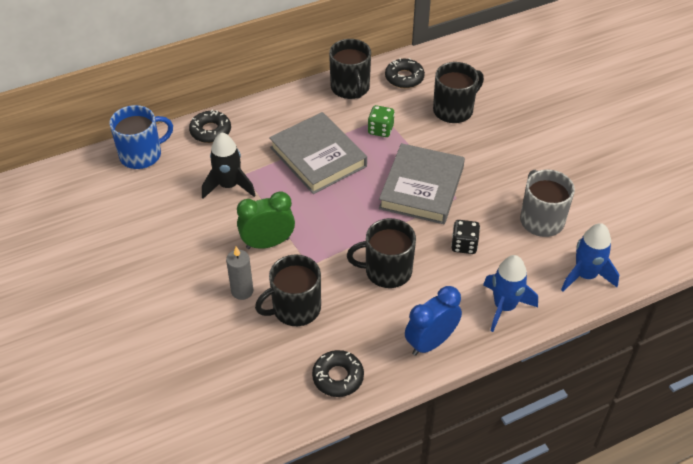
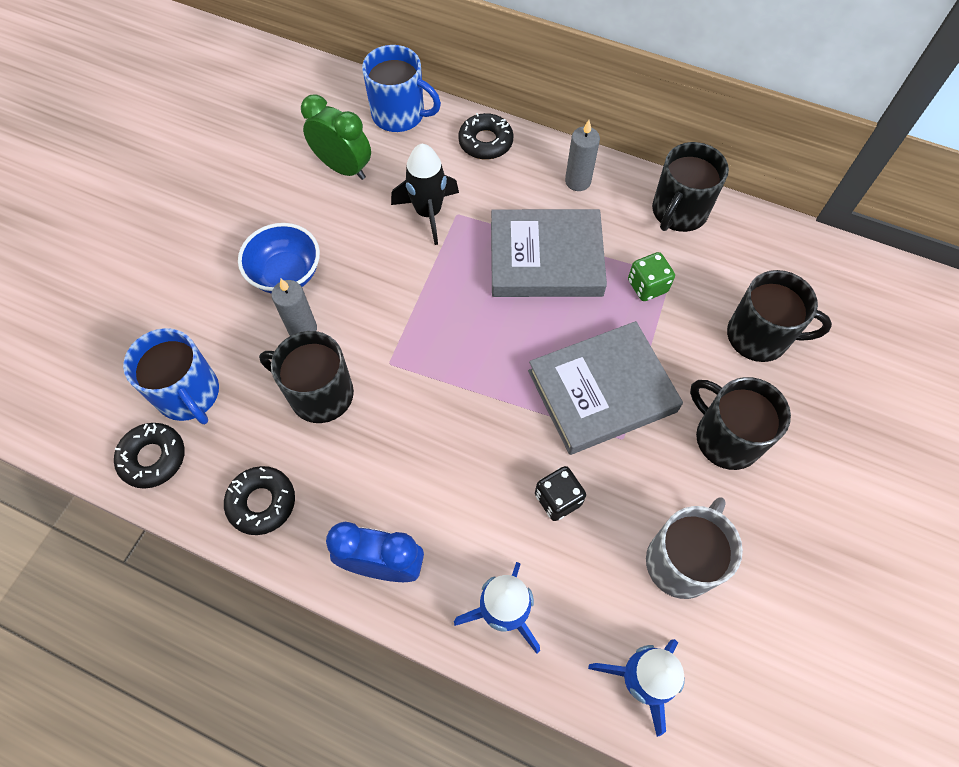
camera: 50 degrees right, 15 degrees up
(194, 276) = (286, 274): none -> blue bowl
(226, 373) = (189, 394): none -> blue mug
(267, 243) = (384, 304): green clock -> green clock (343, 168)
(284, 112) = (578, 181): none -> grey candle
(318, 157) = (545, 258): grey book -> grey book turned 75 degrees clockwise
(387, 271) = (446, 444): black mug -> black mug (726, 437)
(404, 78) = (753, 250): black donut -> black donut (153, 458)

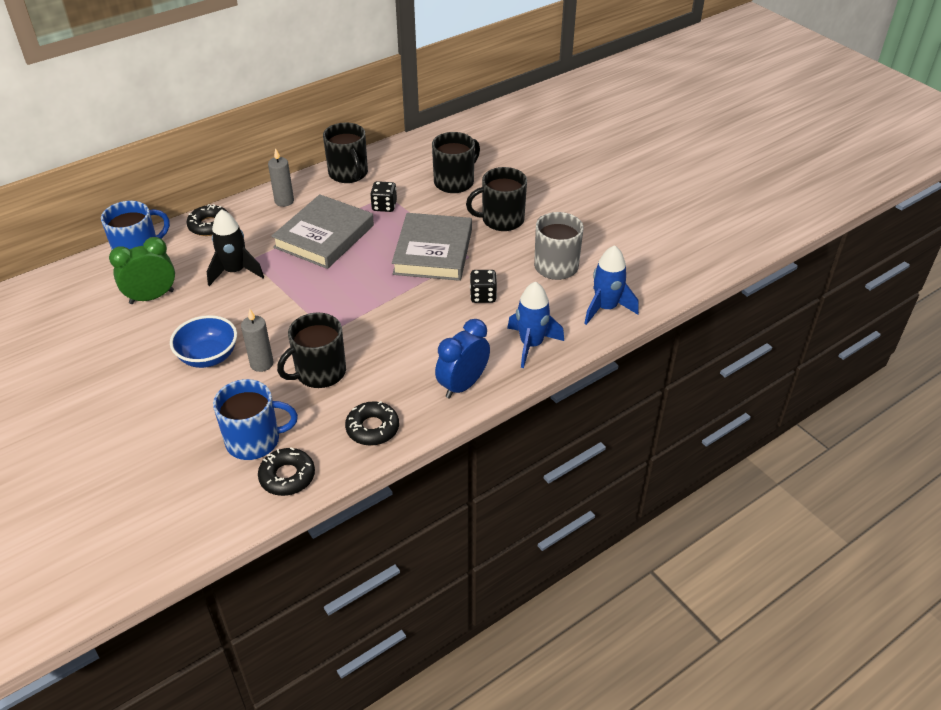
camera: 60 degrees left, 20 degrees down
(647, 286) = (384, 206): green dice -> black dice

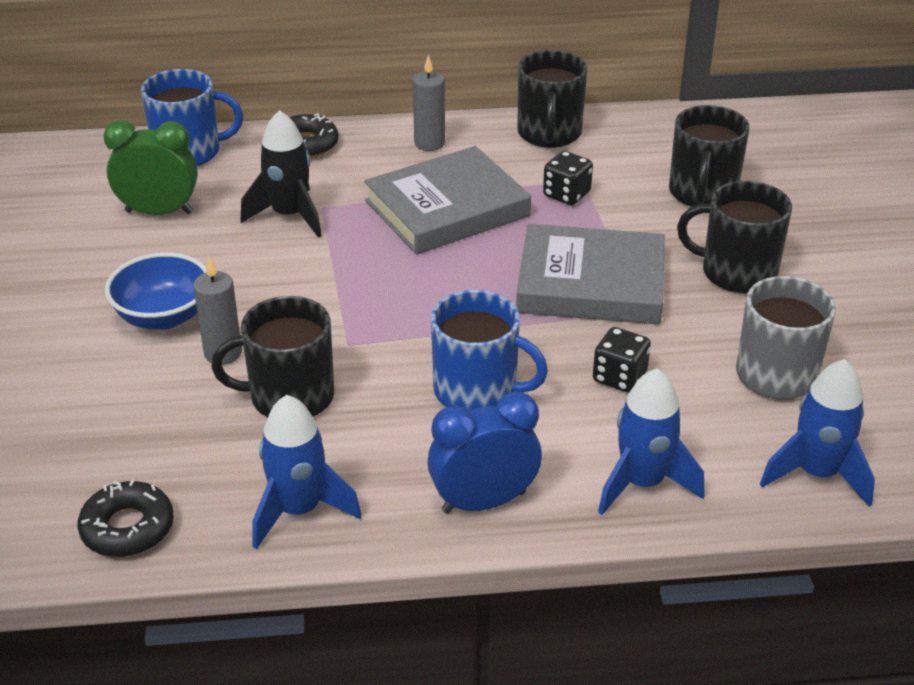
camera: 30 degrees right, 5 degrees down
(254, 440) = (127, 457): blue mug -> blue mug (477, 391)
(372, 428) = (299, 510): black donut -> blue rocket
(433, 251) = (591, 283): grey book -> grey book turned 60 degrees clockwise
(455, 182) = (702, 193): black mug -> black mug turned 120 degrees clockwise

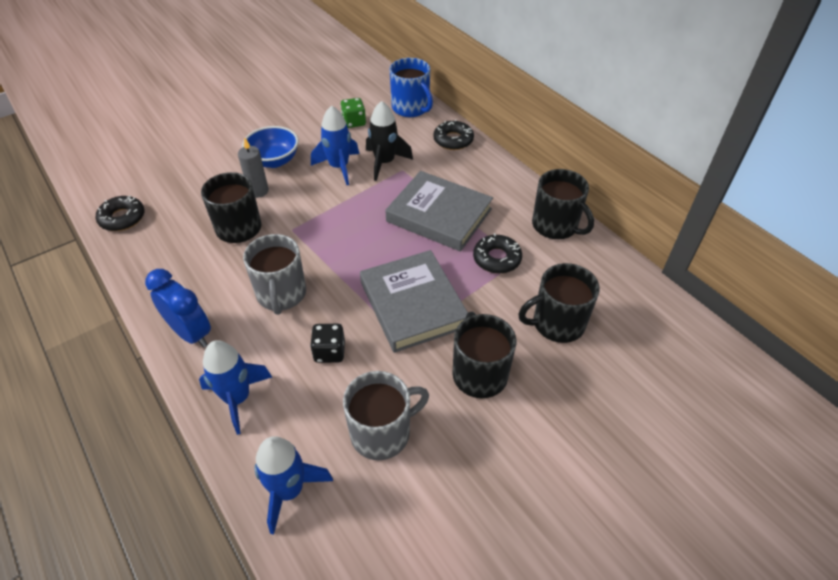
camera: 60 degrees right, 10 degrees up
(159, 212) = (354, 122): green clock -> green dice
(299, 510) = (156, 267): blue rocket -> blue rocket (339, 167)
(429, 143) = (497, 182): grey candle -> none
(477, 391) = (281, 294): blue mug -> grey mug
(549, 134) = (555, 226): black mug -> black mug turned 105 degrees counterclockwise
(566, 194) = (497, 258): black dice -> black donut

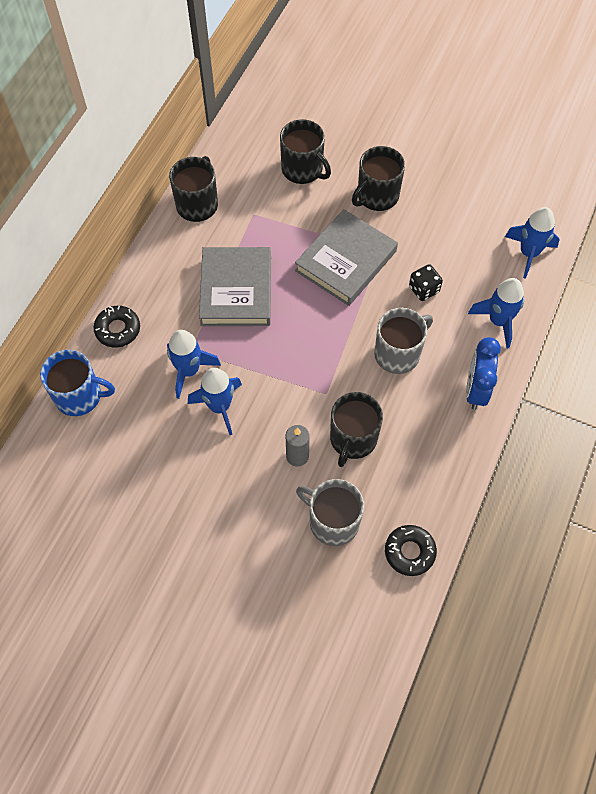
camera: 120 degrees left, 15 degrees up
(274, 161) = (245, 473): blue bowl -> none
(354, 122) = (136, 438): green dice -> none
(382, 432) = (458, 227): grey mug -> grey mug (332, 521)
(384, 162) = (189, 370): black rocket -> blue rocket
(411, 108) = (80, 396): blue mug -> blue mug turned 75 degrees clockwise
(497, 258) = (262, 228): black donut -> none

